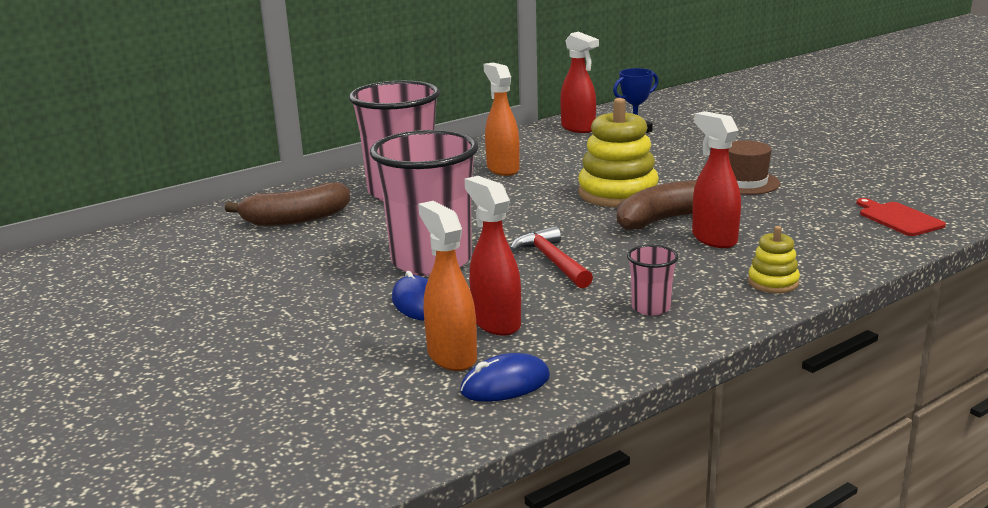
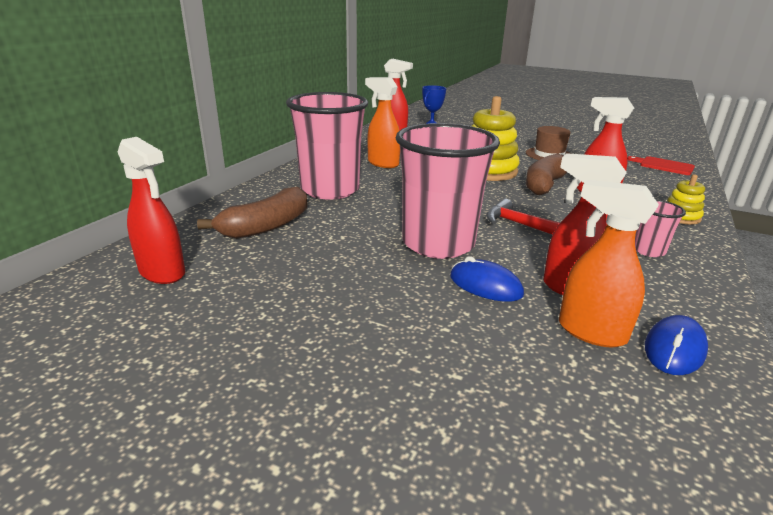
camera: 30 degrees left, 5 degrees up
(173, 244) = (162, 273): none -> red spray bottle

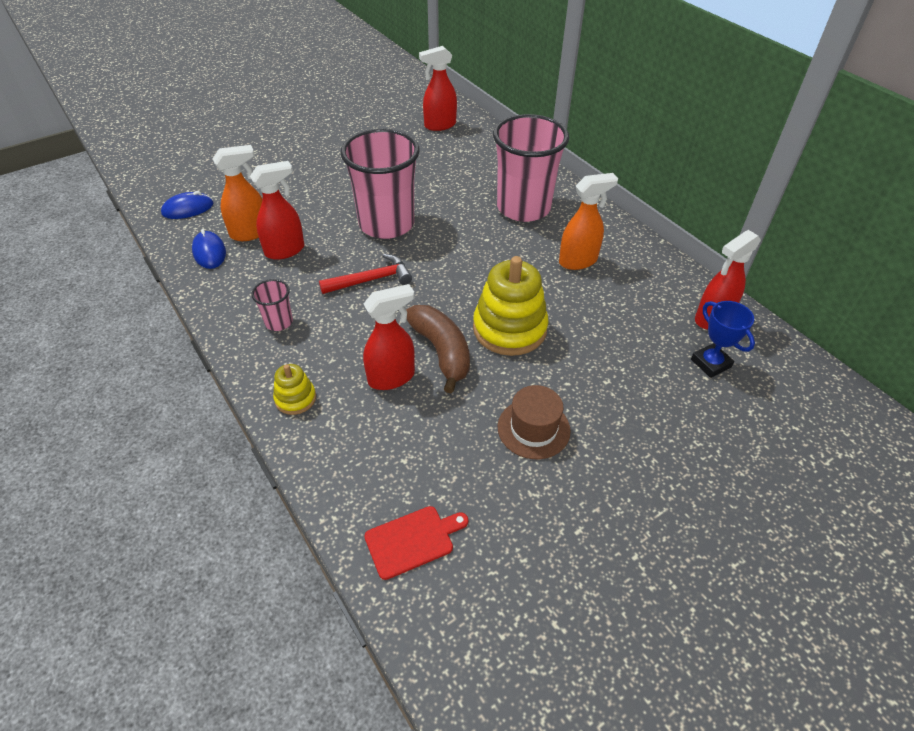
camera: 120 degrees right, 20 degrees up
(266, 226) = (473, 165): brown banana -> none
(485, 285) = (323, 220): blue mouse -> blue mouse (188, 209)

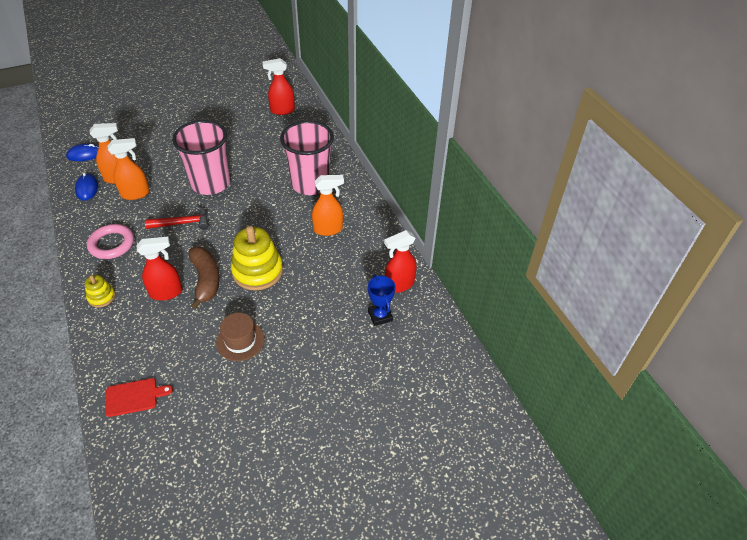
camera: 10 degrees right, 0 degrees up
(279, 322) = (111, 244): pink cup -> pink ring
(285, 250) = (136, 194): red spray bottle -> orange spray bottle

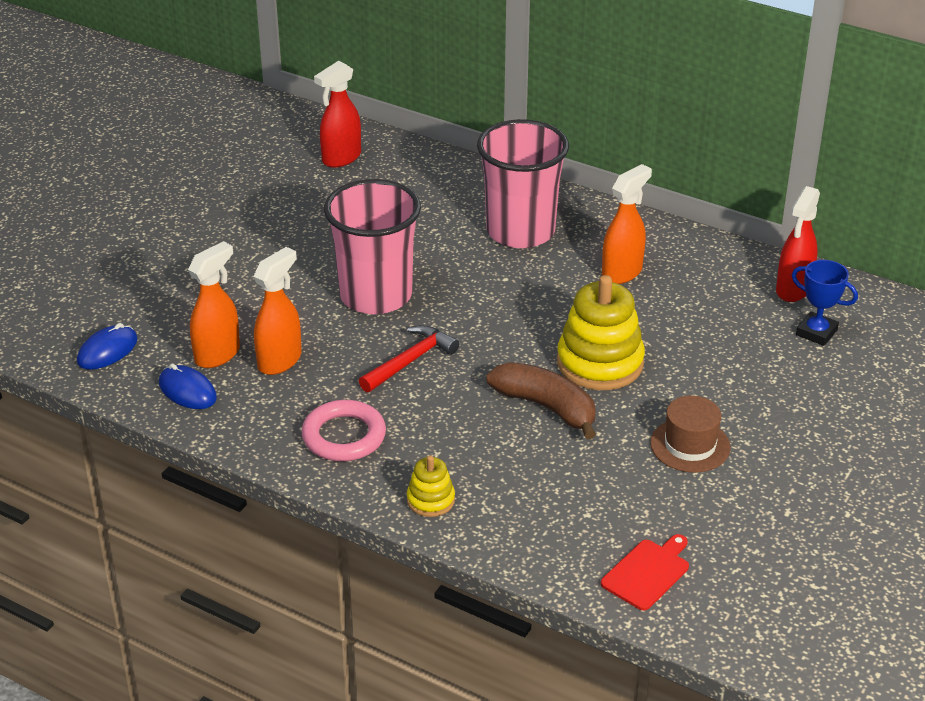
camera: 35 degrees left, 10 degrees down
(167, 292) = (515, 448): red spray bottle -> none

